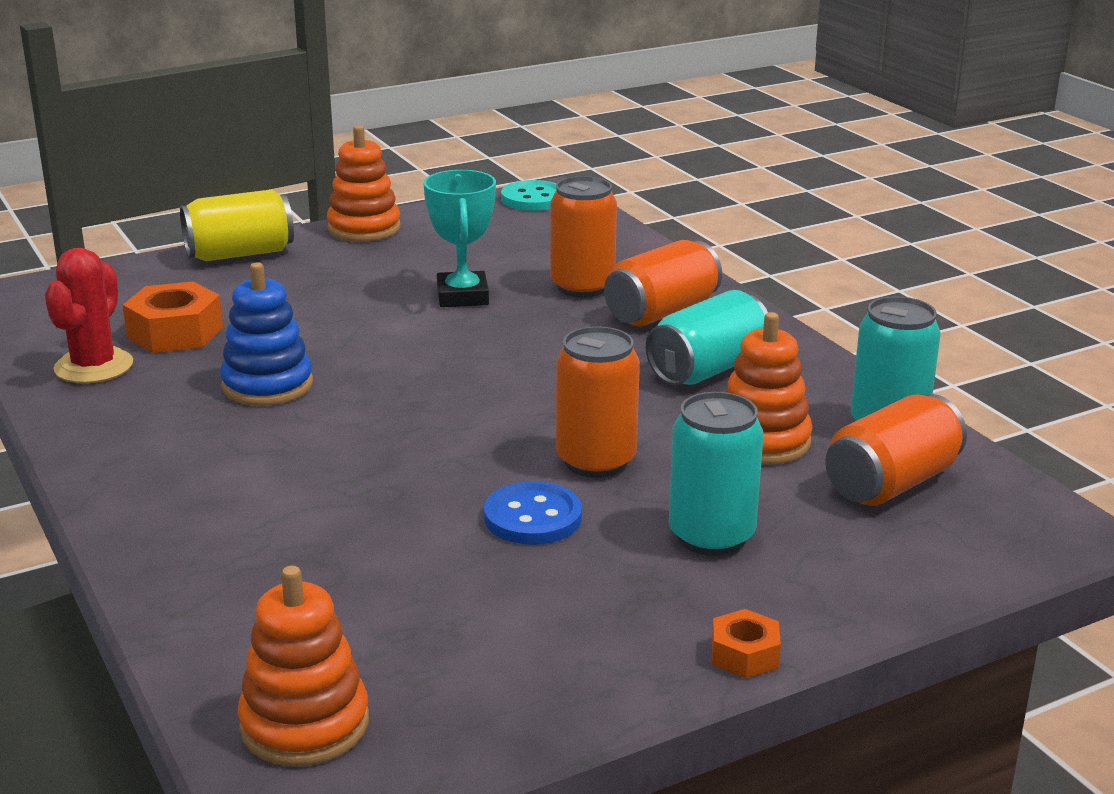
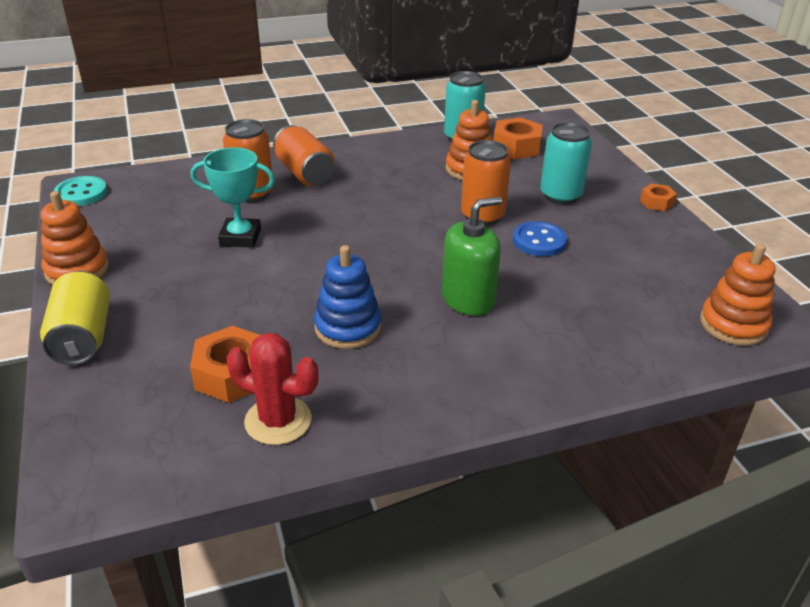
camera: 80 degrees left, 10 degrees up
(345, 462) = (468, 299): none -> green soap dispenser
(707, 369) = (385, 171): turquoise can -> none
(891, 483) = (516, 147): orange can -> orange nut

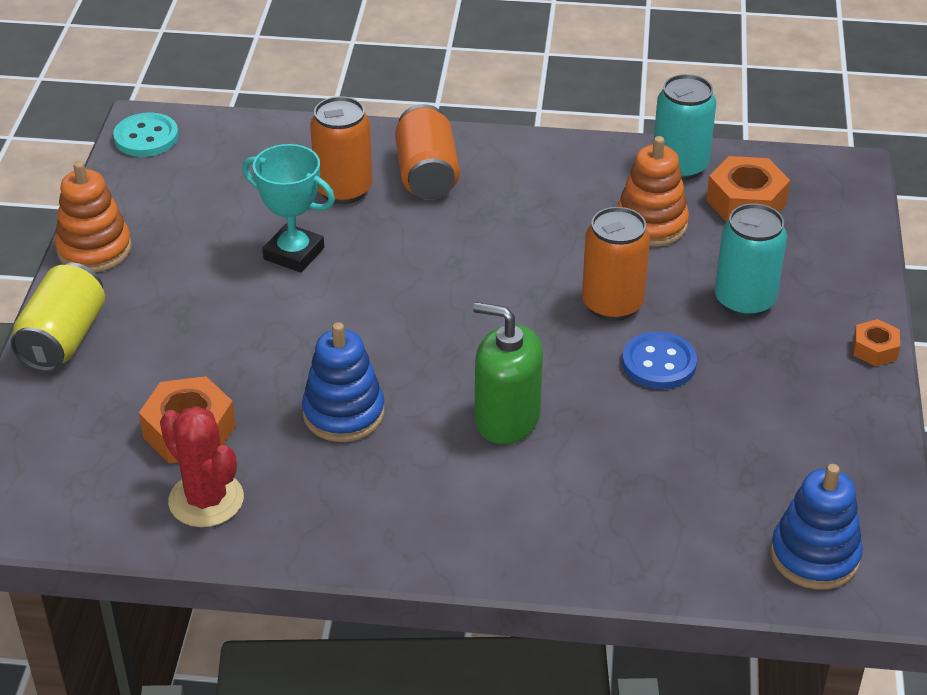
camera: 25 degrees right, 5 degrees up
(468, 299) = (507, 419): green soap dispenser -> green soap dispenser turned 150 degrees counterclockwise
(733, 325) = (814, 556): orange stacking toy -> blue stacking toy

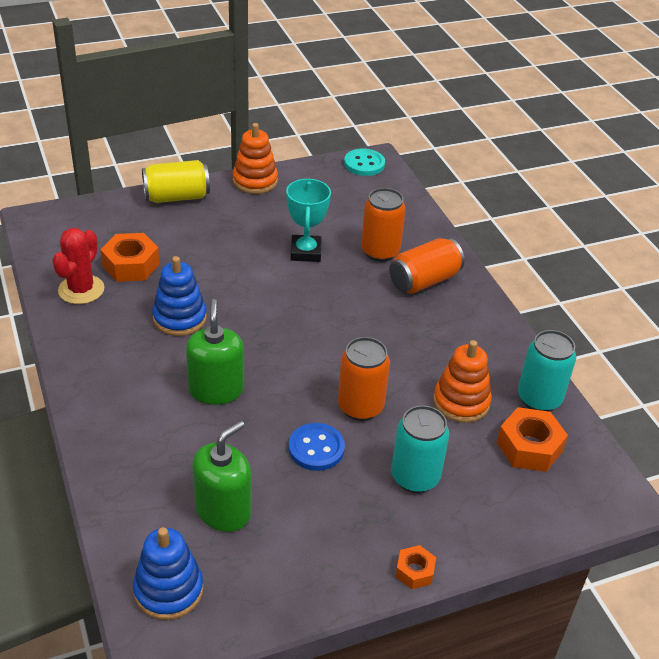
camera: 60 degrees right, 0 degrees up
(716, 473) = (223, 510): none -> green soap dispenser

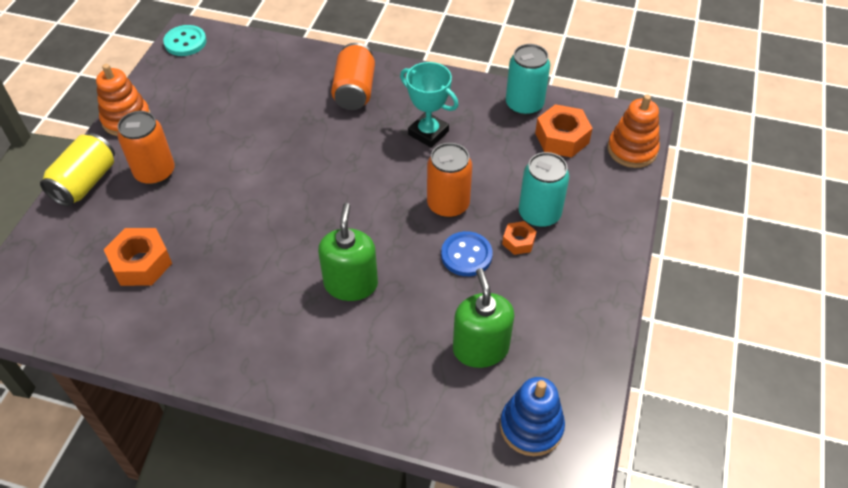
camera: 50 degrees left, 10 degrees up
(81, 290) = (135, 317): red cactus -> none
(180, 318) = (244, 264): blue stacking toy -> none
(216, 390) = (351, 284): green soap dispenser -> green soap dispenser turned 60 degrees clockwise
(305, 252) = (251, 138): turquoise trophy -> turquoise trophy (428, 133)
(380, 252) = (297, 95): orange can -> orange can (155, 173)
(414, 571) = (620, 265): orange nut -> orange nut (518, 241)
(461, 402) = (492, 146): orange stacking toy -> orange stacking toy (632, 150)

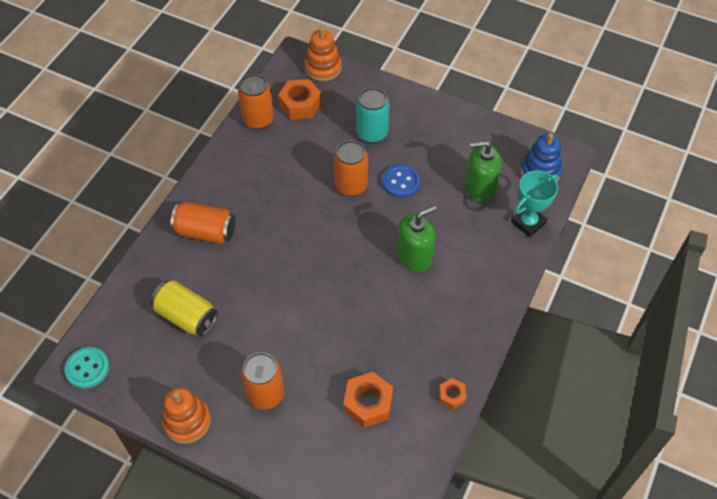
camera: 80 degrees left, 5 degrees up
(85, 183) = (263, 454): yellow can -> yellow can (186, 316)
(351, 284) = (414, 256): green soap dispenser -> green soap dispenser turned 135 degrees clockwise
(428, 133) = (272, 186): turquoise trophy -> turquoise trophy (528, 223)
(518, 241) = (394, 150): orange nut -> orange nut (452, 396)
(524, 105) = (258, 120): turquoise can -> orange can

